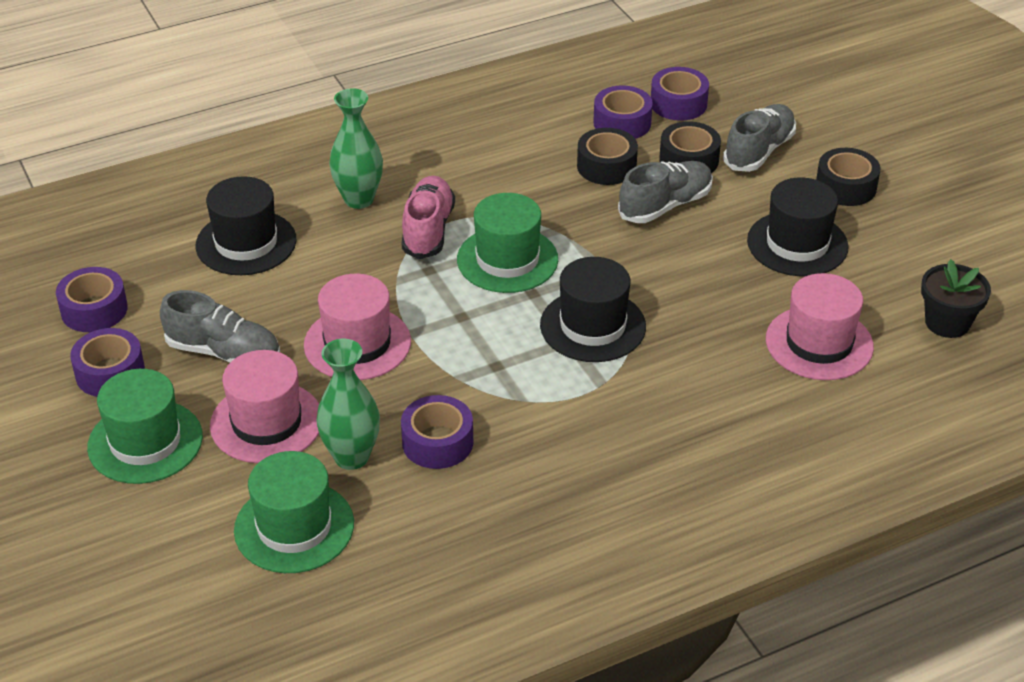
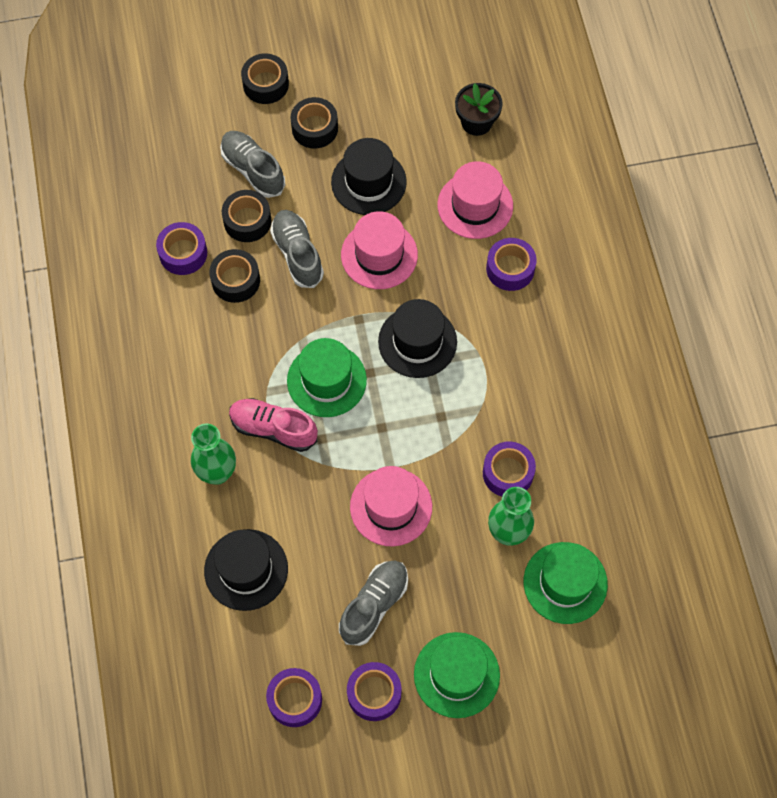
camera: 75 degrees left, 25 degrees up
(266, 422) = (458, 585): pink hat -> pink hat (379, 255)
(678, 103) = (172, 205): purple tape -> purple tape (510, 269)
(881, 139) = (265, 84): none -> black tape

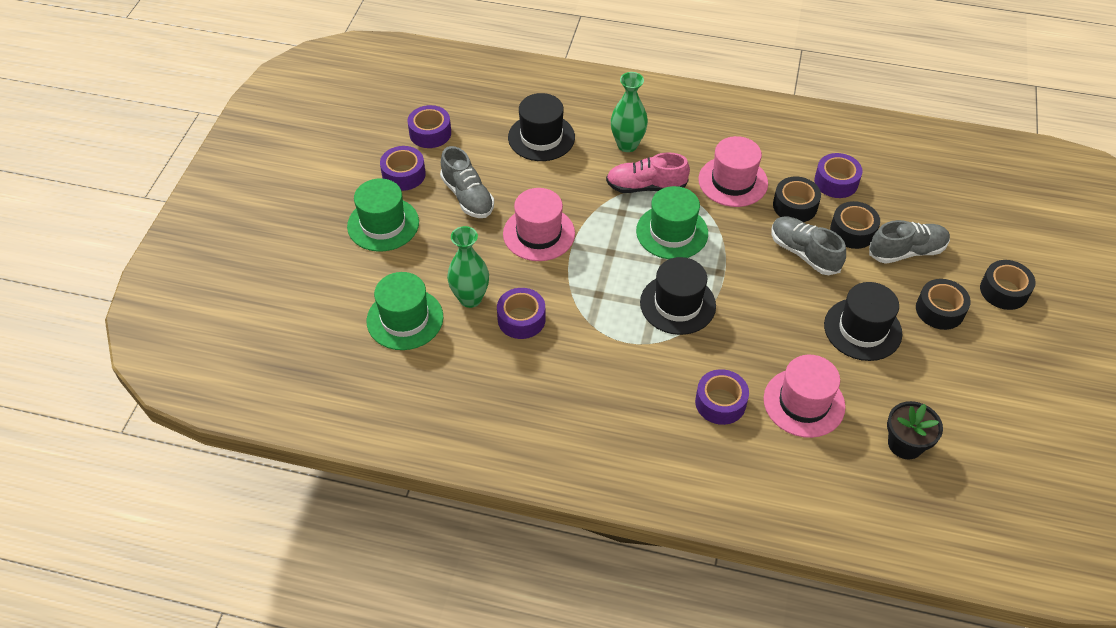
camera: 115 degrees right, 15 degrees down
(273, 429) = (646, 187): pink shoe -> pink shoe turned 135 degrees counterclockwise
(297, 254) = (804, 253): grey shoe -> grey shoe turned 135 degrees counterclockwise
(379, 255) = (779, 309): pink hat -> pink hat (733, 181)

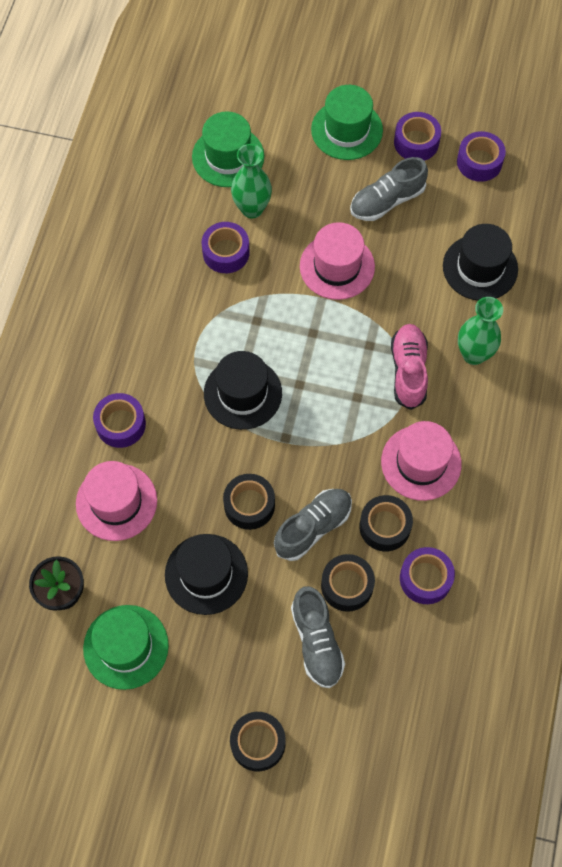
camera: 90 degrees right, 15 degrees up
(672, 232) = (341, 393): green hat -> green hat (126, 647)
(939, 310) = (231, 662): black tape -> black tape (249, 505)

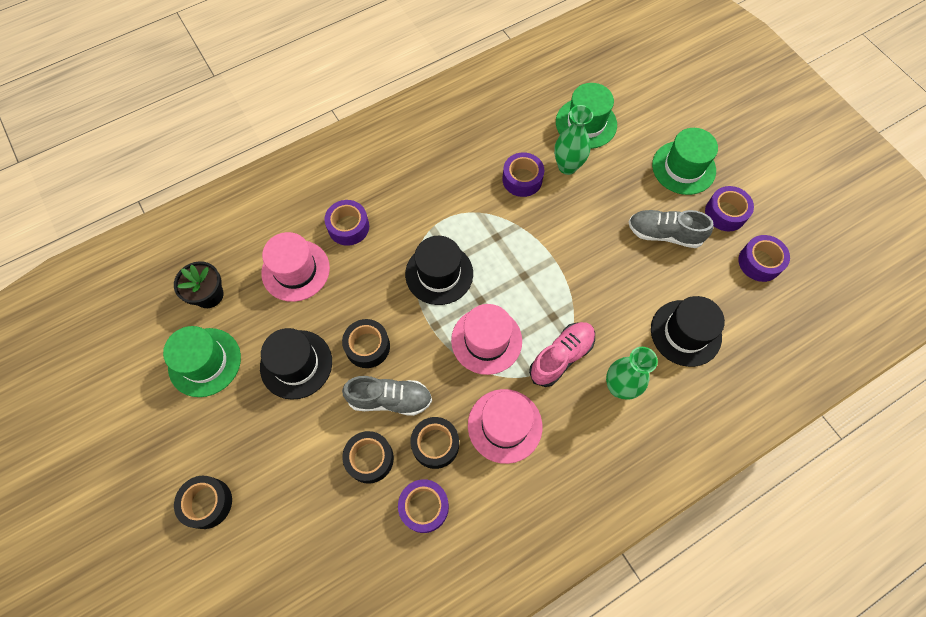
camera: 45 degrees right, 0 degrees up
(316, 642) = (312, 476): grey shoe -> none
(337, 266) = (585, 247): pink hat -> pink hat (486, 340)

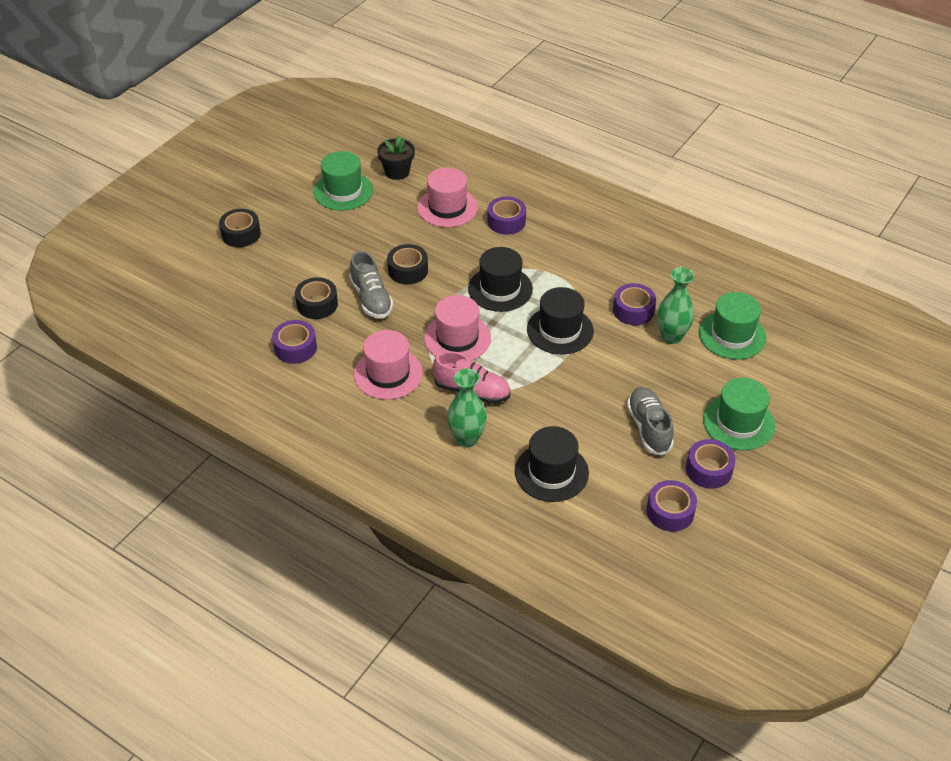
camera: 65 degrees right, 20 degrees down
(296, 364) = (369, 237): black hat -> black hat (560, 330)
(435, 444) = (349, 337): black tape -> none

